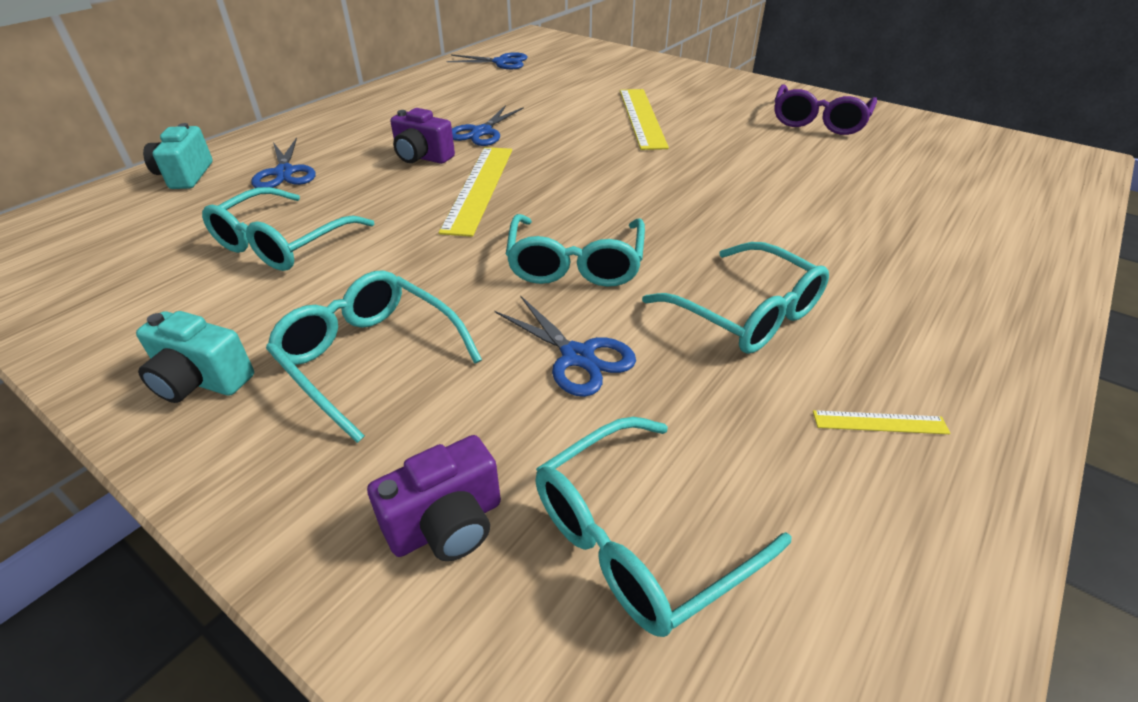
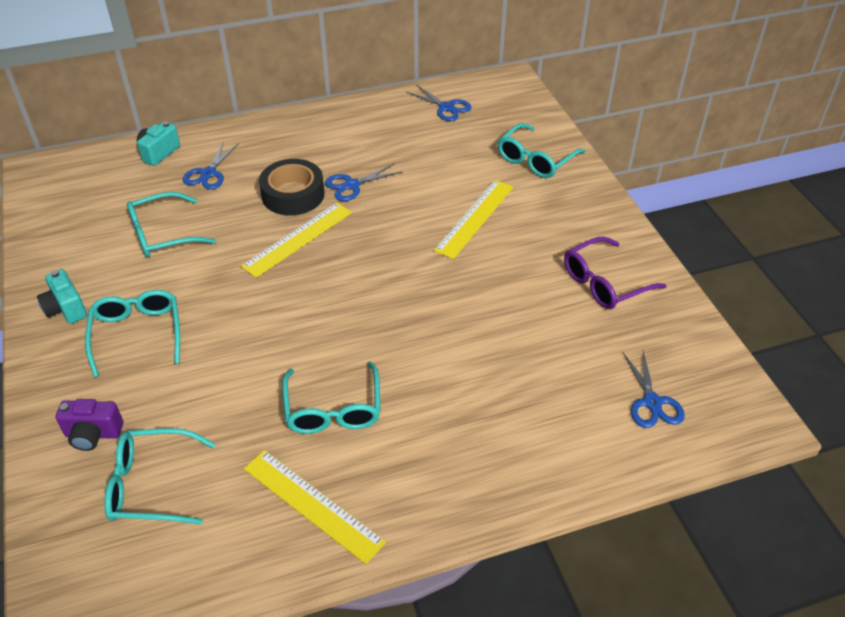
camera: 35 degrees right, 5 degrees up
(422, 157) = (293, 194): purple camera -> black tape
(575, 264) = (286, 327): turquoise glasses -> turquoise glasses (535, 160)
(577, 356) = (223, 386): blue scissors -> blue scissors (652, 402)
(879, 422) = (312, 504): yellow ruler -> yellow ruler, size x2.22

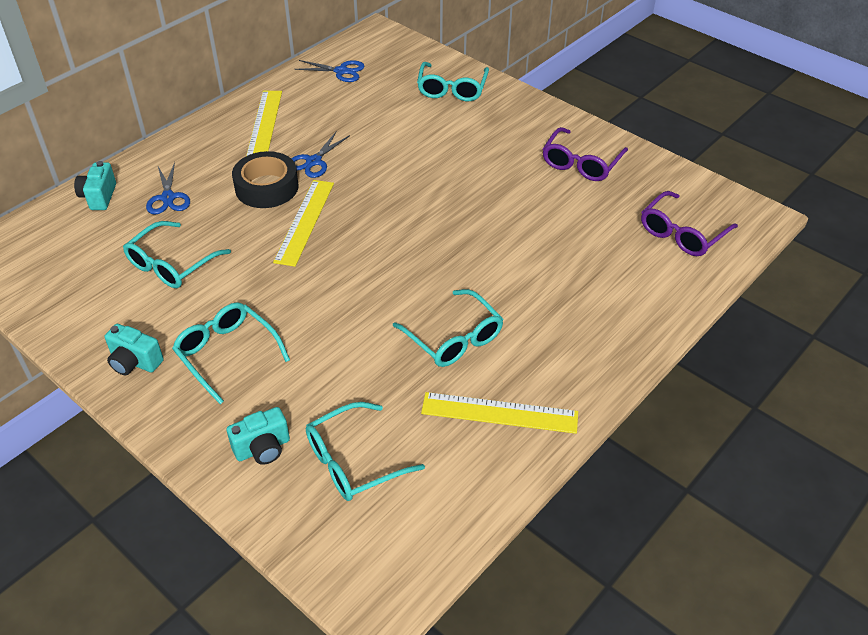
camera: 30 degrees left, 0 degrees up
(93, 434) = (263, 448): purple camera -> turquoise camera
(474, 218) = (441, 151): yellow ruler -> yellow ruler (264, 124)
(652, 402) = (682, 233): blue scissors -> purple glasses

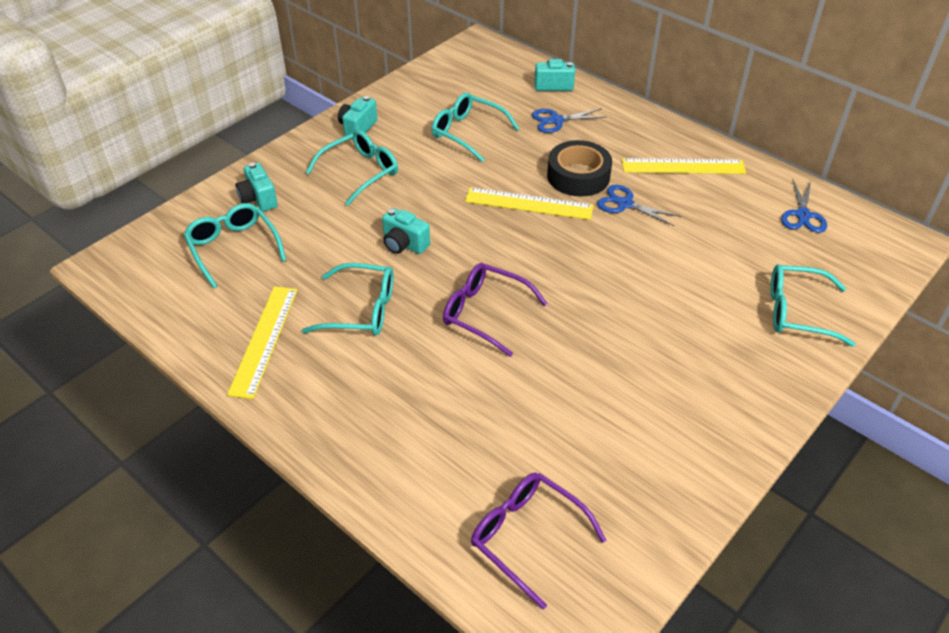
camera: 90 degrees right, 0 degrees up
(358, 311) = (404, 244): none -> turquoise camera
(454, 338) = (361, 310): turquoise glasses -> turquoise glasses turned 135 degrees counterclockwise
(581, 163) = (663, 437): purple glasses -> purple glasses (484, 313)

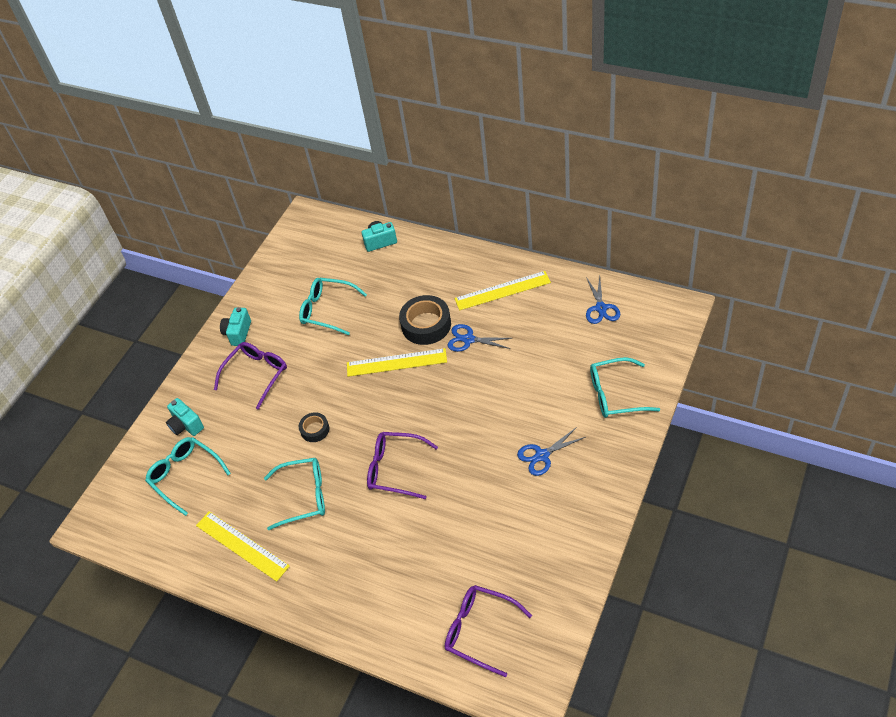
camera: 10 degrees left, 5 degrees up
(264, 340) = (242, 545): yellow ruler -> yellow ruler turned 45 degrees counterclockwise
(360, 172) = (256, 374): turquoise glasses -> purple glasses
(404, 244) = (315, 430): turquoise camera -> black tape
(556, 120) = (393, 276): blue scissors -> blue scissors (542, 455)

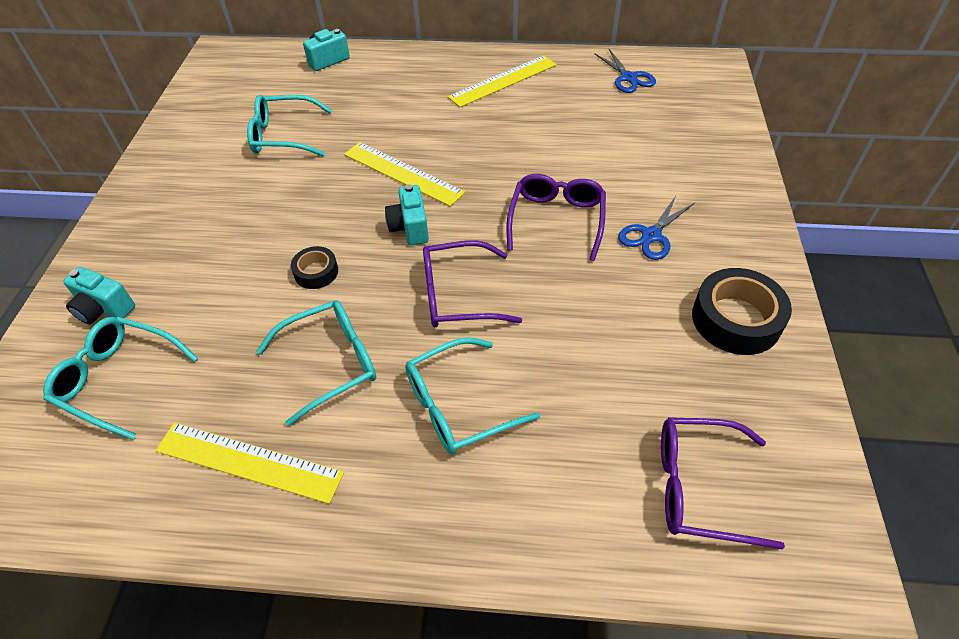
camera: 25 degrees left, 0 degrees up
(238, 333) = (160, 182): turquoise camera -> turquoise camera (410, 228)
(256, 374) = (203, 223): purple glasses -> purple glasses (556, 220)
(396, 362) = (403, 173): yellow ruler -> yellow ruler turned 60 degrees clockwise
(426, 325) = (424, 128): black tape -> black tape (736, 319)
(468, 339) = (486, 133): blue scissors -> none
(615, 395) = (699, 154): turquoise glasses -> turquoise glasses (458, 406)

